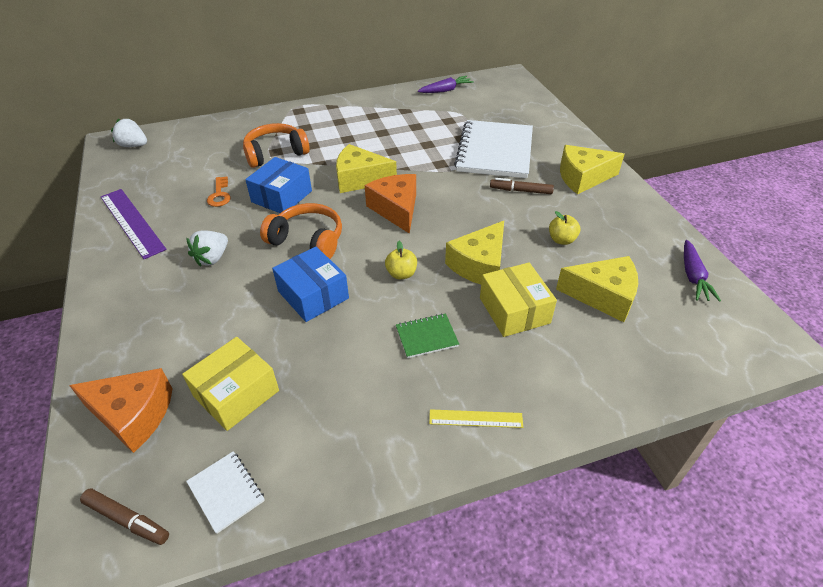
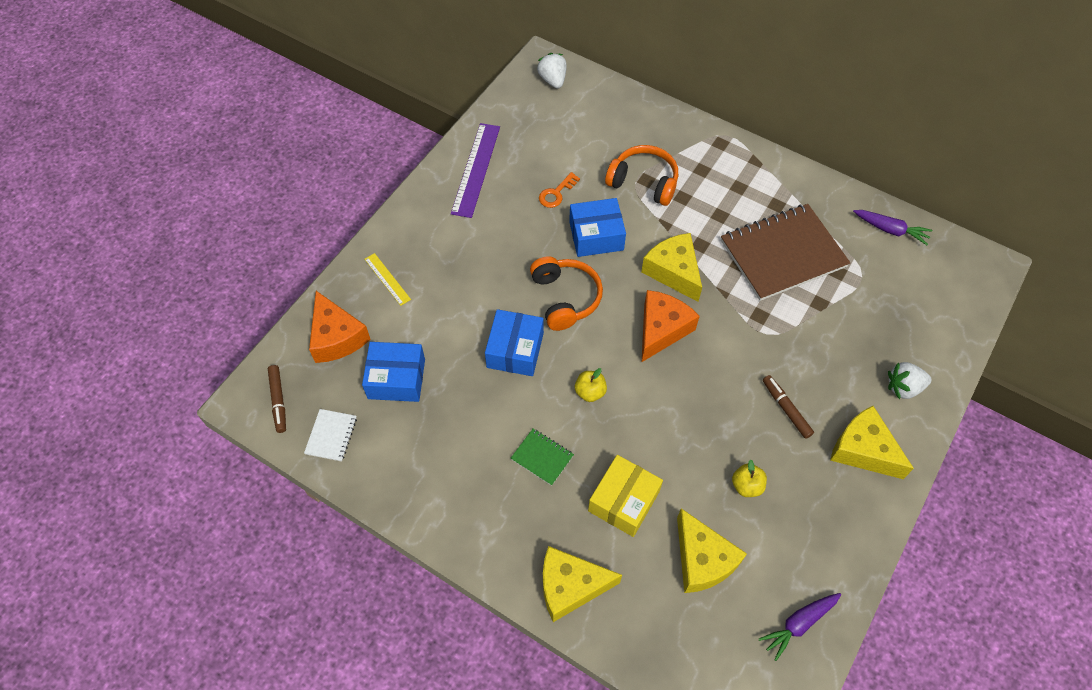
camera: 50 degrees right, 15 degrees up
(212, 258) = (490, 254): white strawberry -> white strawberry (903, 387)
(236, 393) = (396, 379): yellow box -> blue box
(409, 131) = (782, 253): none -> brown notebook
(475, 418) = (497, 541): yellow ruler -> yellow ruler (387, 279)
(479, 265) = (652, 441): yellow cheese -> yellow cheese (570, 586)
(494, 151) = (827, 346): white notebook -> none

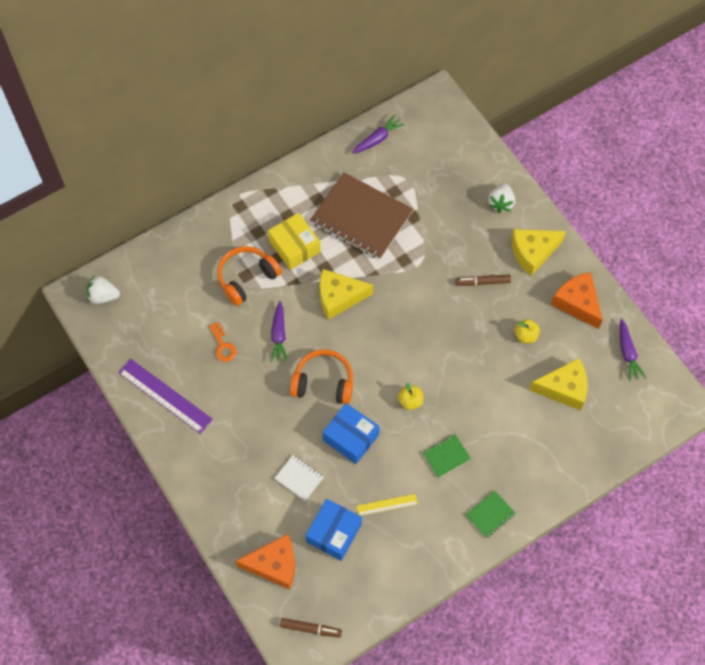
camera: 65 degrees left, 5 degrees up
(331, 436) = (360, 598): white notebook -> white notebook (299, 478)
(387, 279) = (238, 506): yellow ruler -> yellow ruler (387, 505)
(492, 537) = (490, 515): none -> green notebook
(570, 586) = (546, 479): yellow cheese -> none
(596, 236) = (279, 335): blue box -> purple carrot
(623, 501) = (502, 417): yellow box -> yellow box (294, 246)
(661, 329) = (383, 329): orange cheese -> orange cheese (577, 303)
(782, 253) = (361, 218): brown notebook -> brown notebook turned 60 degrees counterclockwise

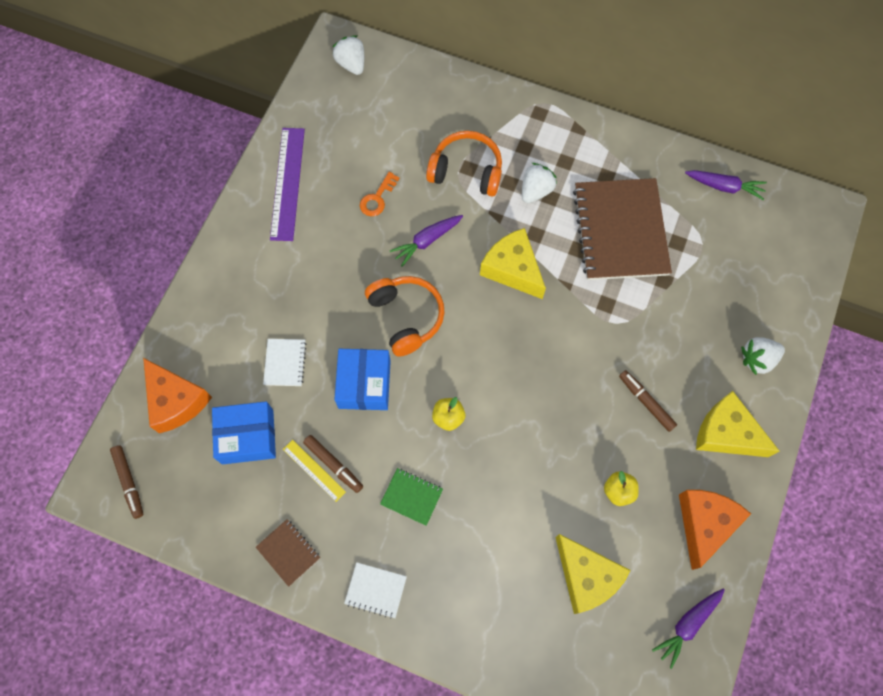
camera: 55 degrees right, 5 degrees up
(294, 246) = (535, 191): yellow box -> white strawberry
(392, 490) = (333, 464): none -> brown marker
(430, 553) = (288, 552): none -> brown notebook
(490, 515) = (375, 590): green notebook -> white notebook

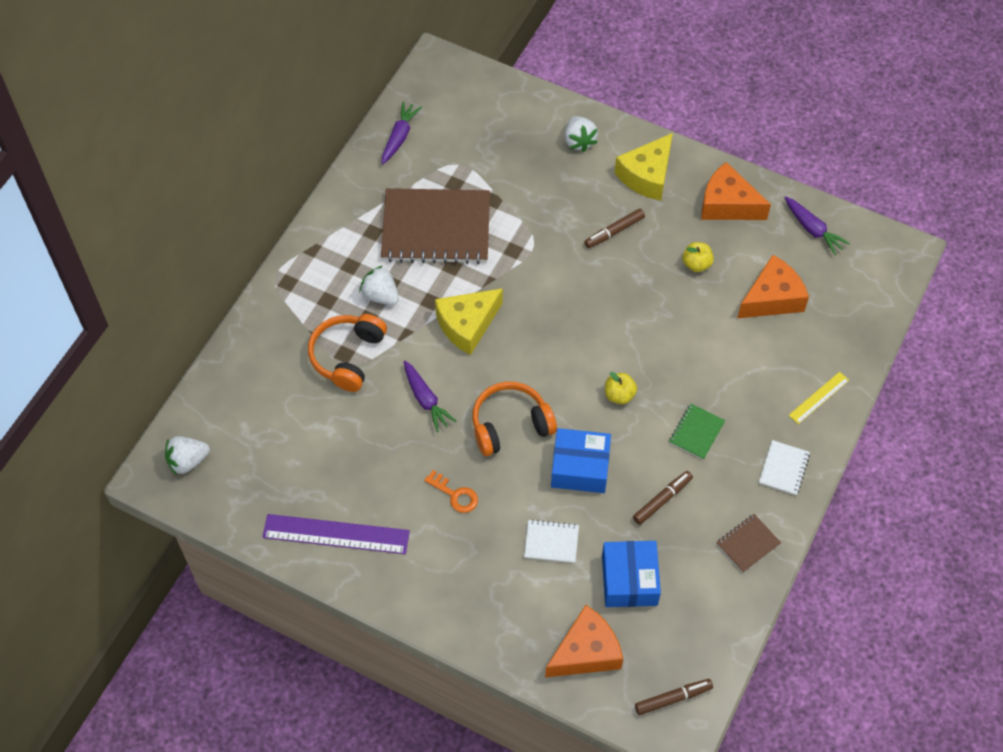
camera: 85 degrees left, 10 degrees down
(314, 470) = (667, 518): yellow ruler -> yellow ruler (818, 397)
(377, 198) = (368, 444): orange key -> orange key (455, 494)
(586, 576) = (772, 298): yellow cheese -> orange cheese

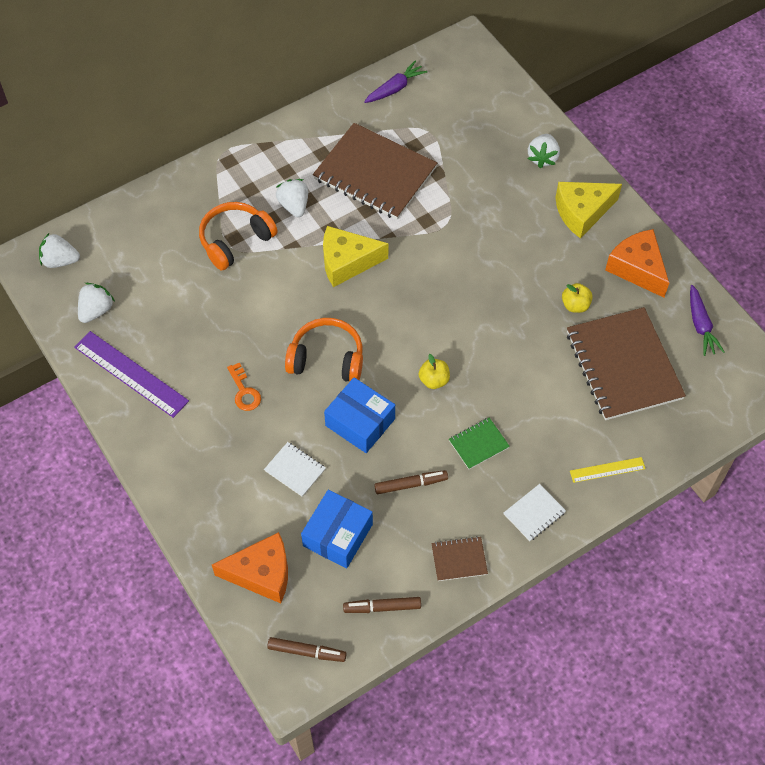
camera: 30 degrees right, 0 degrees up
(259, 491) = (96, 310): none -> white strawberry
(426, 400) = (273, 305): purple carrot -> none
(614, 232) = (522, 245): brown marker -> brown marker (382, 607)
(772, 298) = (623, 365): orange cheese -> brown notebook

